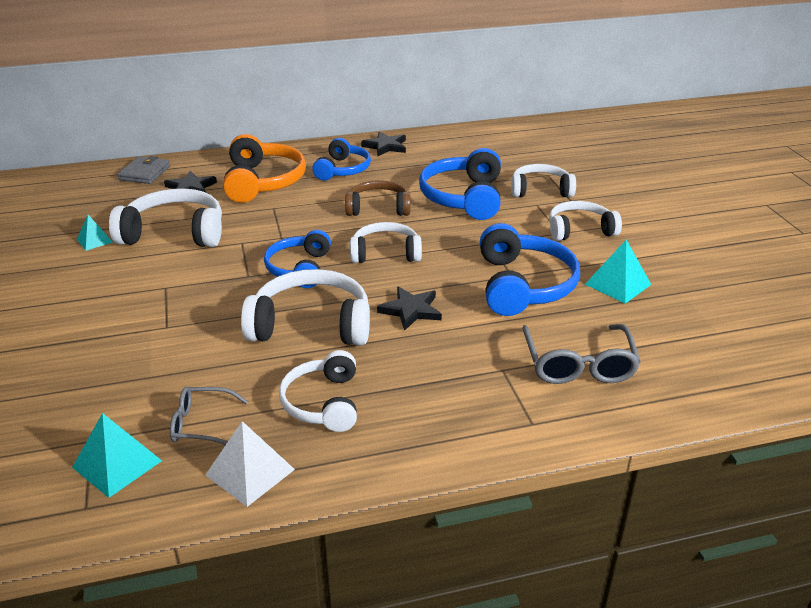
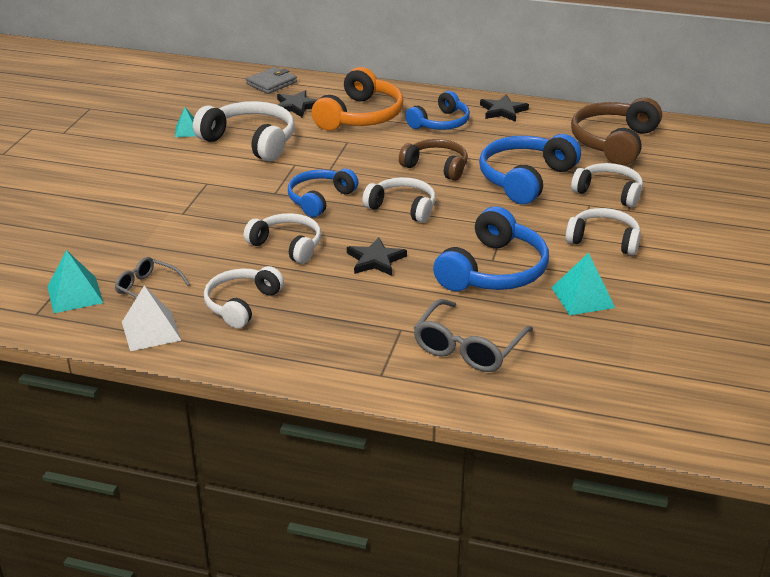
camera: 30 degrees right, 0 degrees up
(311, 324) = (287, 245): white headphones -> white headphones, size x0.66
(500, 149) = (614, 142): none -> brown headphones

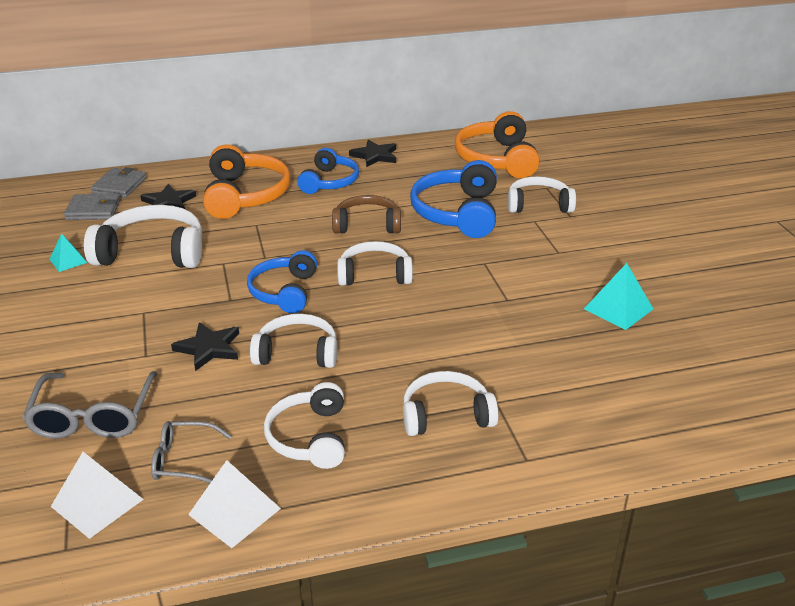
camera: 30 degrees left, 0 degrees up
(75, 294) = (97, 502): turquoise pyramid -> white pyramid
(236, 97) = (93, 210): none -> grey wallet
(375, 260) = (401, 337): black star -> black star (209, 348)
(468, 347) = (575, 396): grey glasses -> grey glasses (93, 416)
(494, 271) = (519, 310): blue headphones -> none
(604, 240) = (579, 249): white headphones -> white headphones (446, 415)
(614, 142) = (496, 159): brown headphones -> orange headphones

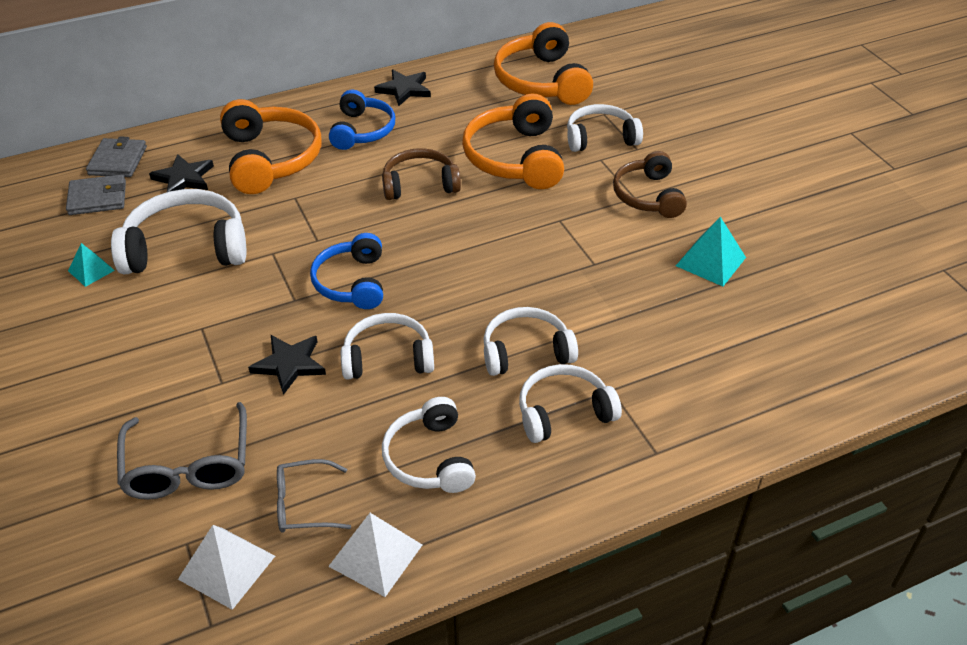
camera: 10 degrees left, 10 degrees up
(374, 274) = (445, 248): white headphones -> white headphones (526, 351)
(457, 213) = (515, 158): blue headphones -> orange headphones
(571, 252) = (648, 196): none -> brown headphones

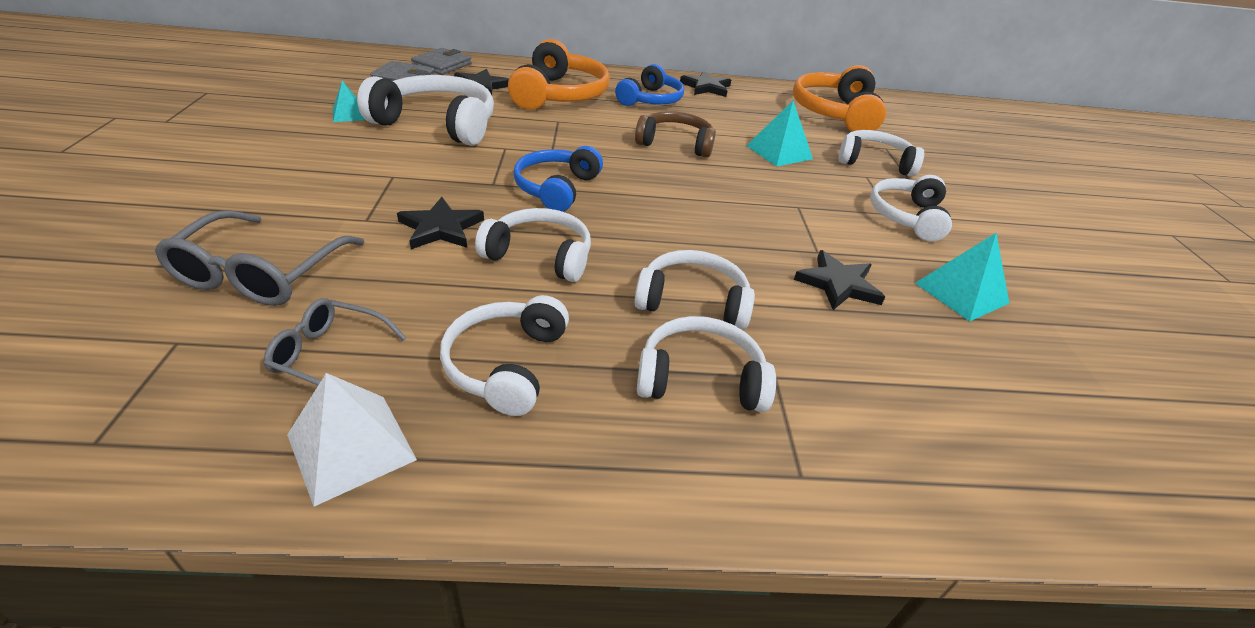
camera: 20 degrees right, 5 degrees down
(227, 567) = (184, 385): white pyramid -> none
(515, 158) = (779, 152): orange headphones -> turquoise pyramid
(621, 290) = (838, 284): none -> black star
(648, 196) = (906, 216): brown headphones -> white headphones

